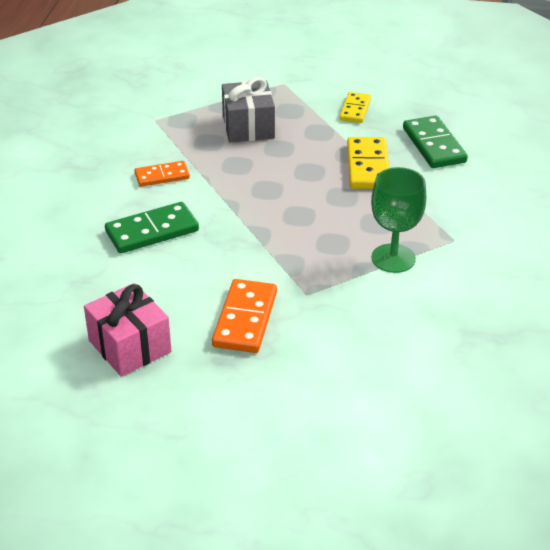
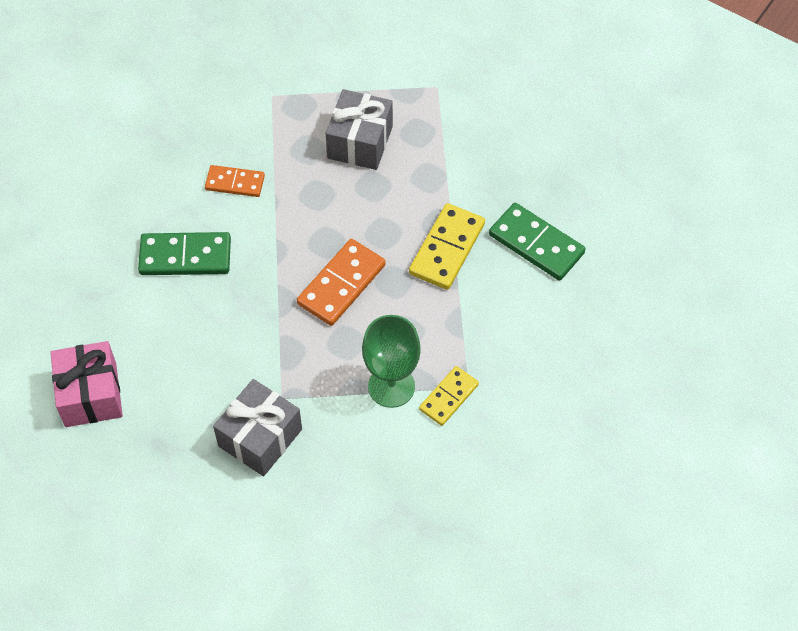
camera: 25 degrees right, 20 degrees up
(245, 319) = (208, 405): orange domino -> orange domino (341, 284)
(309, 325) = (260, 437): none -> grey gift
(355, 110) = (487, 157): yellow domino -> yellow domino (449, 397)
(433, 145) = (536, 244): green domino -> green domino turned 60 degrees counterclockwise

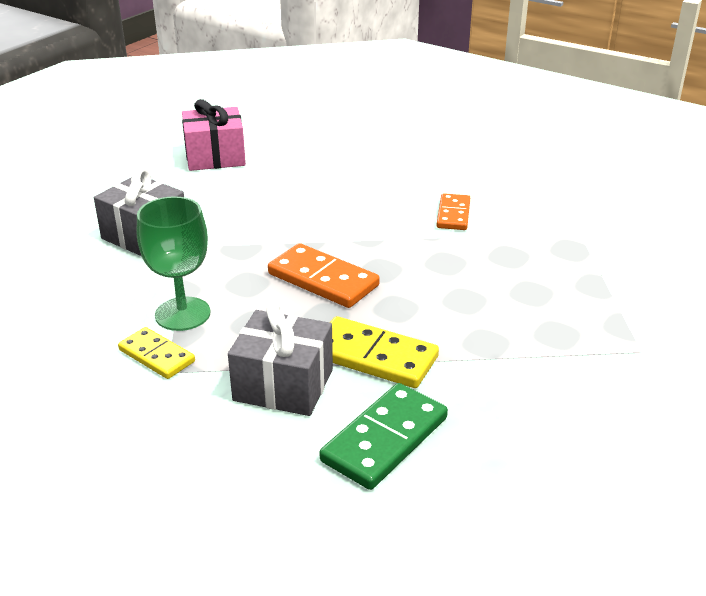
camera: 90 degrees right, 25 degrees down
(185, 257) = (359, 192): green domino -> none
(360, 142) = (528, 290): grey gift -> grey gift (283, 385)

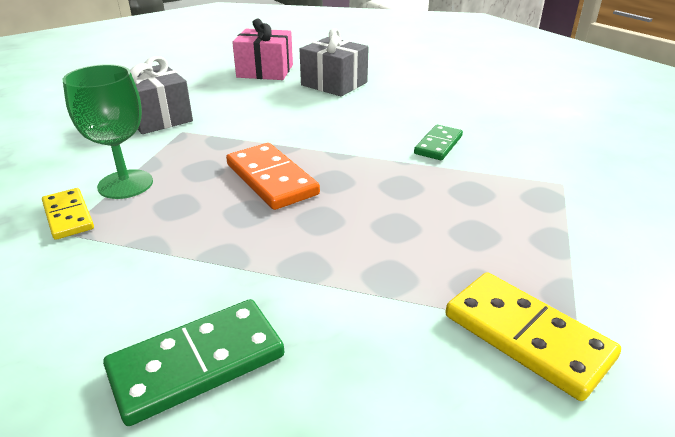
camera: 20 degrees right, 0 degrees up
(283, 385) = (149, 271): grey gift -> grey gift (334, 84)
(374, 356) = (260, 264): yellow domino -> yellow domino (527, 336)
(453, 214) = (438, 145): orange domino -> green domino

